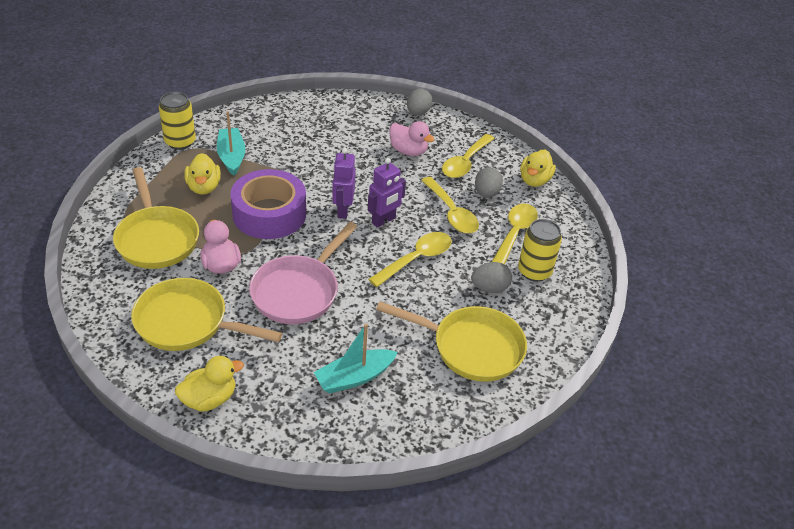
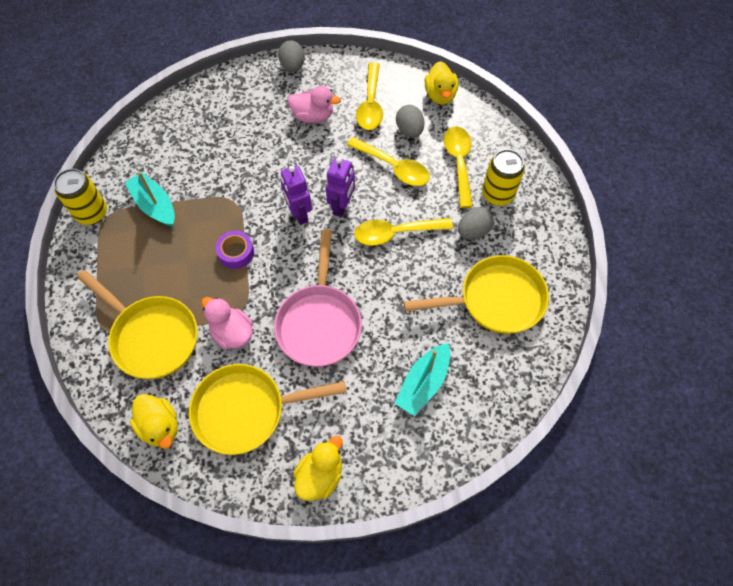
camera: 25 degrees left, 20 degrees up
(204, 187) = (154, 254): yellow duck -> yellow duck (160, 426)
(269, 214) = (236, 253): purple tape -> purple tape, size x0.48
(416, 259) = (395, 233): yellow spoon -> yellow spoon turned 120 degrees counterclockwise

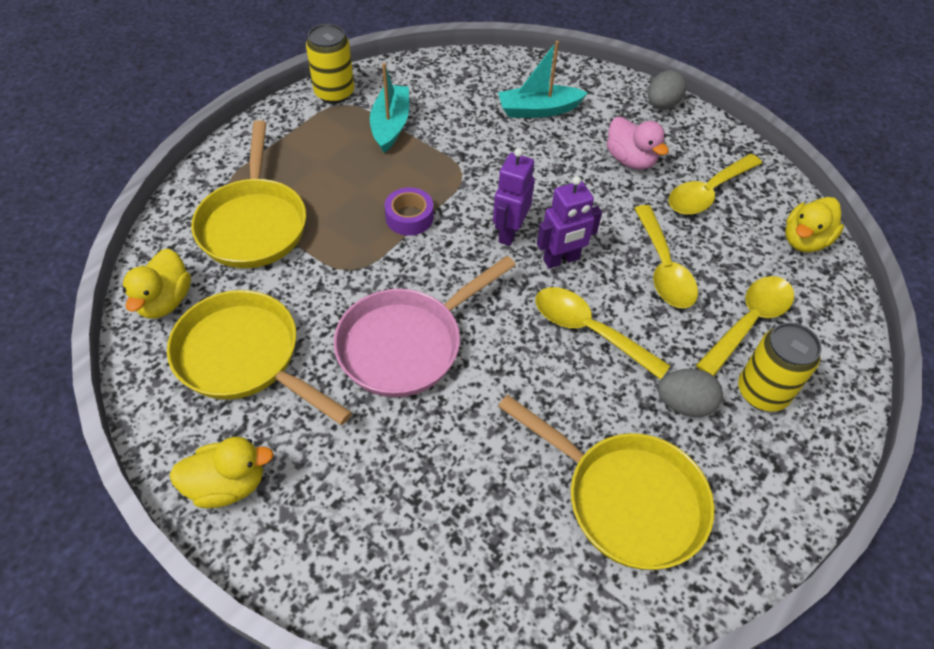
camera: 45 degrees right, 10 degrees down
(232, 332) = (319, 280): pink duck -> none
(409, 130) = (725, 247): grey egg -> none
(423, 383) = (437, 504): turquoise boat -> turquoise boat (538, 110)

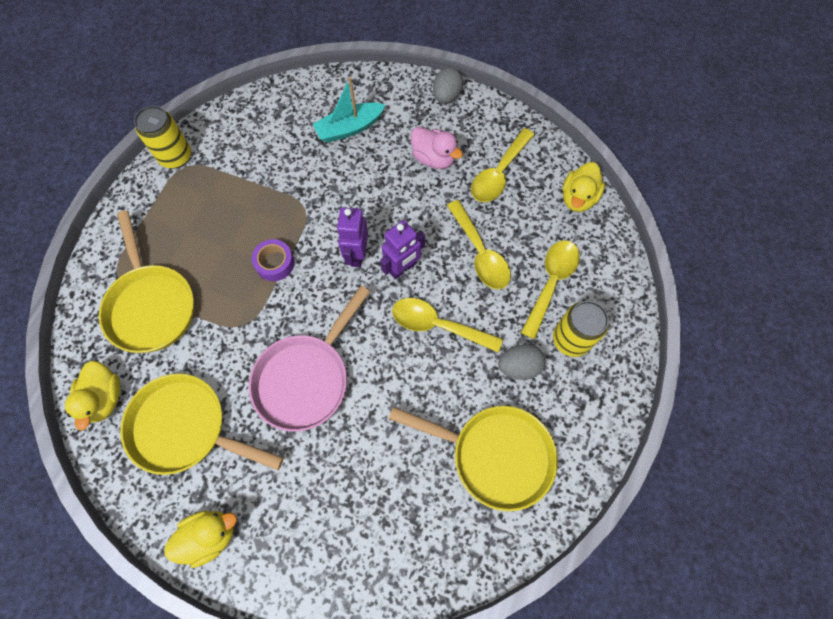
camera: 15 degrees left, 15 degrees up
(390, 125) = (233, 177): turquoise boat -> none

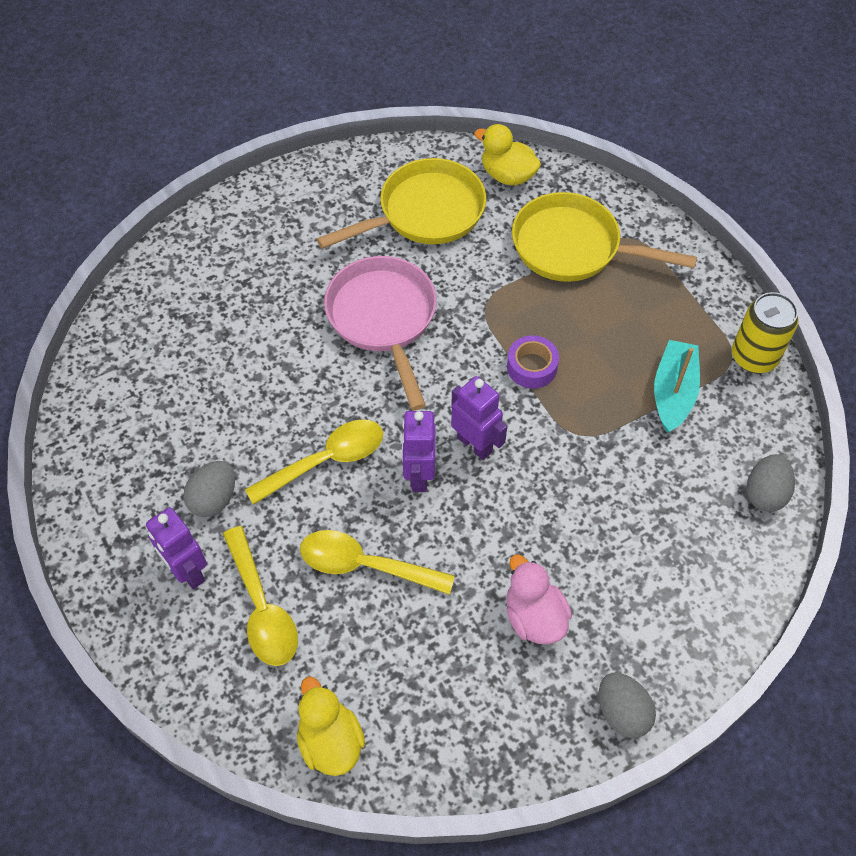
camera: 130 degrees right, 10 degrees down
(210, 535) = (319, 184): yellow duck -> none
(271, 105) = (765, 493): none -> grey egg
(349, 128) = (659, 555): turquoise boat -> turquoise boat (673, 392)
(434, 158) = (534, 617): pink duck -> pink duck turned 75 degrees clockwise
(495, 455) = (163, 413): yellow pan -> none
(499, 173) = (447, 675): yellow spoon -> none
(571, 339) = (187, 572): yellow can -> purple robot

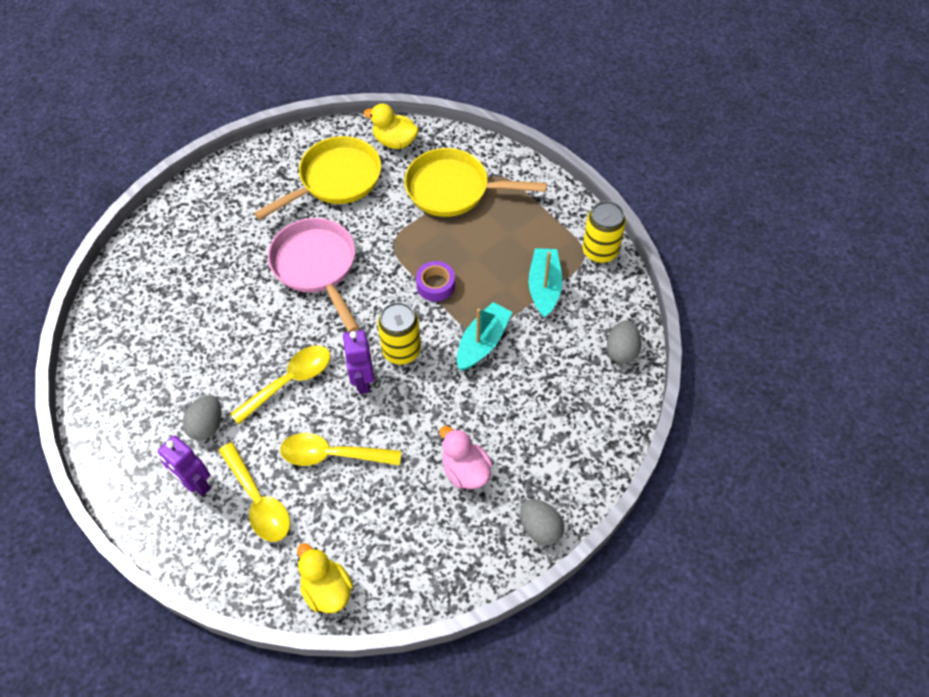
camera: 10 degrees left, 0 degrees up
(475, 444) = (401, 350): purple robot -> yellow can
(581, 451) = (482, 342): none -> turquoise boat

